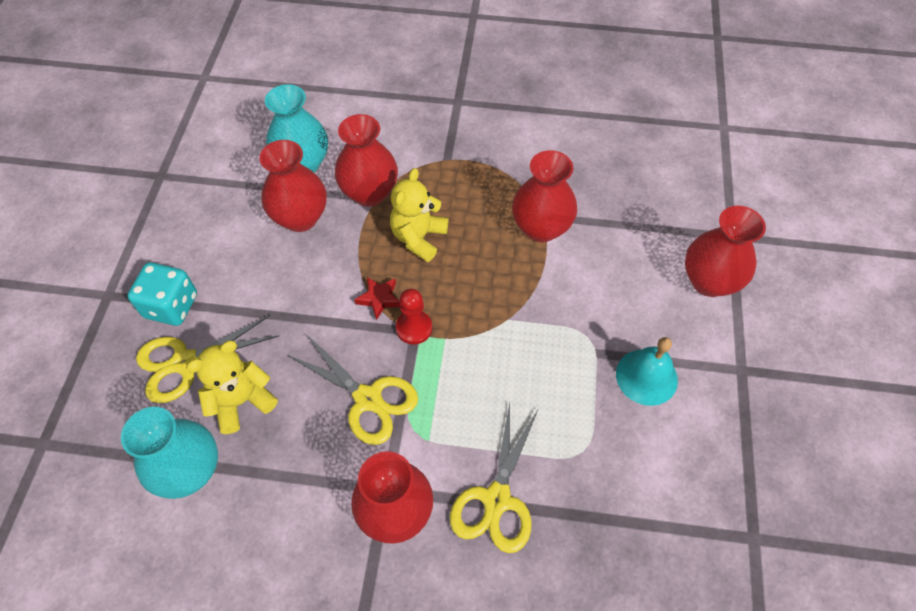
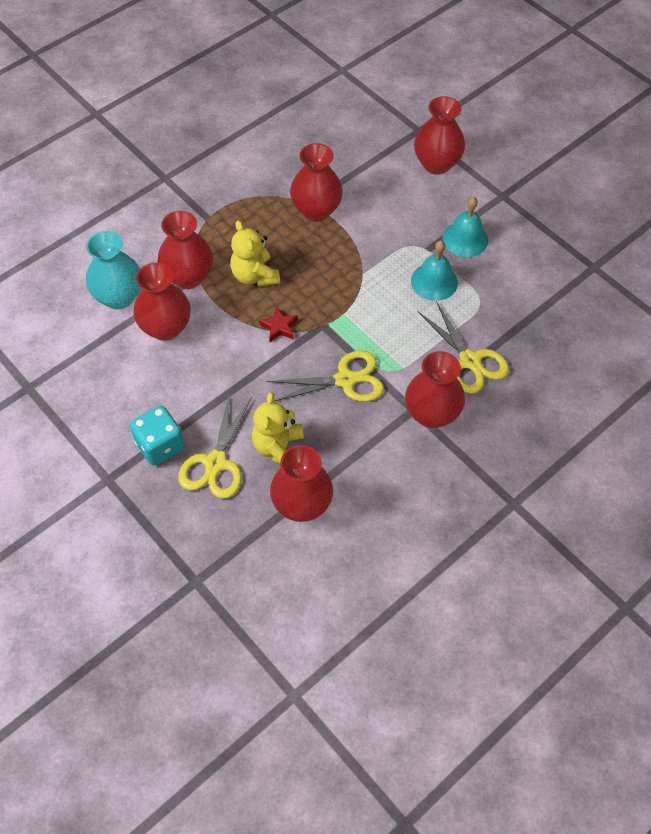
camera: 50 degrees left, 0 degrees up
(190, 470) = (302, 504): turquoise vase -> red vase
(414, 328) = (320, 324): red pawn -> none
(563, 388) = (434, 281): none -> turquoise bell

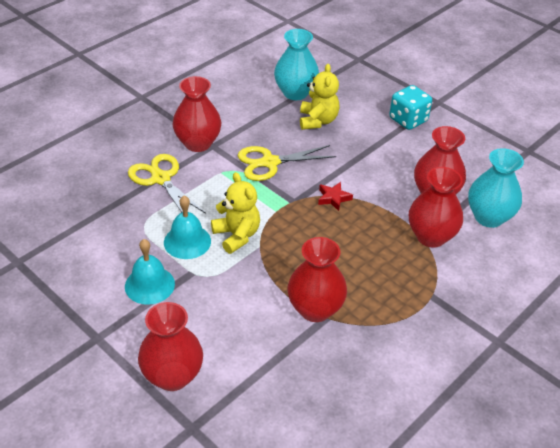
camera: 175 degrees right, 15 degrees down
(216, 463) = (363, 112): yellow scissors -> none
(254, 276) = (366, 240): yellow teddy bear -> yellow teddy bear (237, 235)
(302, 504) = (295, 93): red vase -> turquoise vase

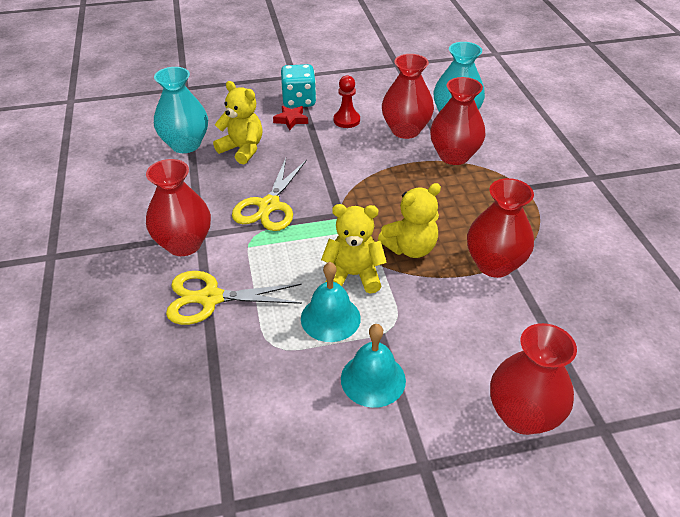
camera: 55 degrees left, 0 degrees up
(291, 254) = (410, 248): none -> yellow teddy bear
(333, 198) = (358, 188): red star -> red star (291, 120)
(411, 156) = (346, 120): none -> red pawn

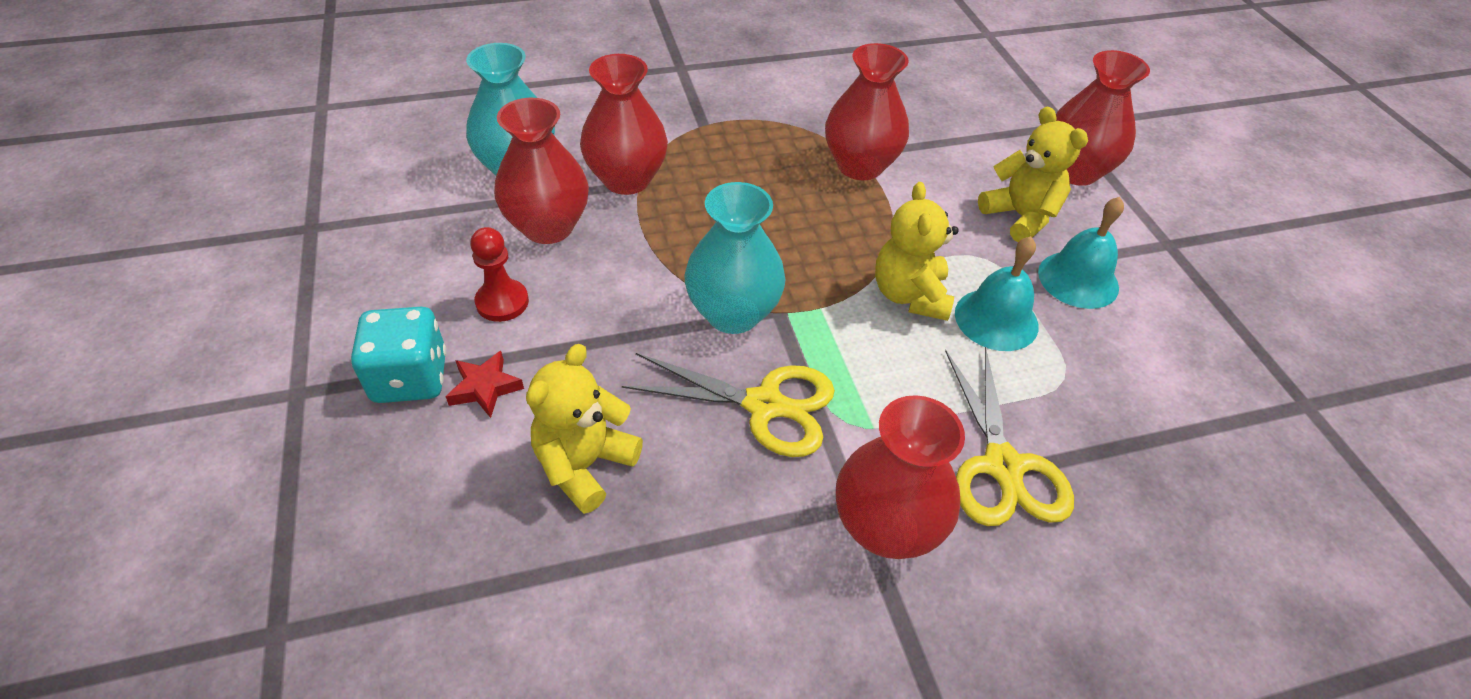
camera: 95 degrees left, 5 degrees up
(185, 144) = (554, 583): turquoise vase -> turquoise vase (733, 313)
(410, 248) = (843, 236): yellow teddy bear -> yellow teddy bear (1020, 217)

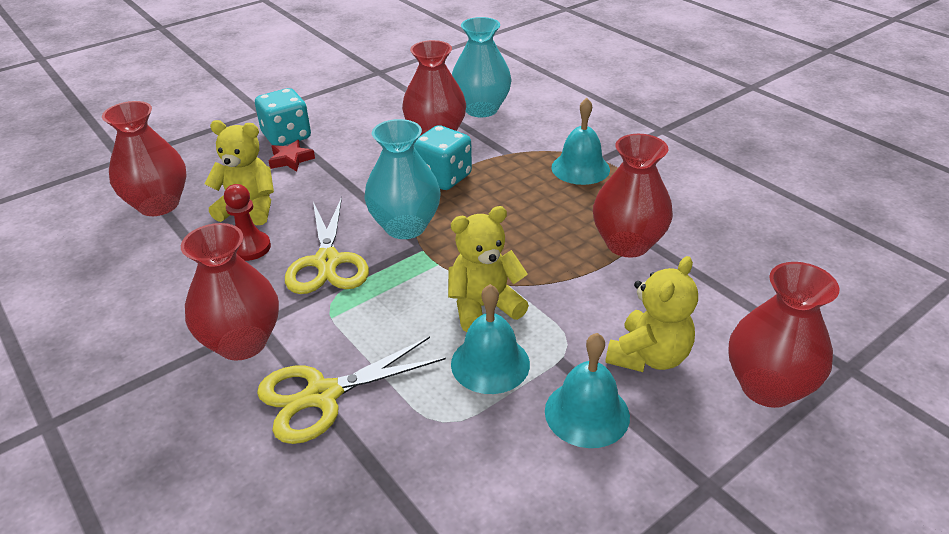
camera: 70 degrees right, 10 degrees down
(502, 302) = (360, 143): red pawn -> red pawn (250, 247)
(626, 179) = (507, 148): red vase -> red vase (158, 205)
(650, 250) = (443, 177): none -> turquoise dice
(710, 144) = (580, 168): none -> turquoise bell

